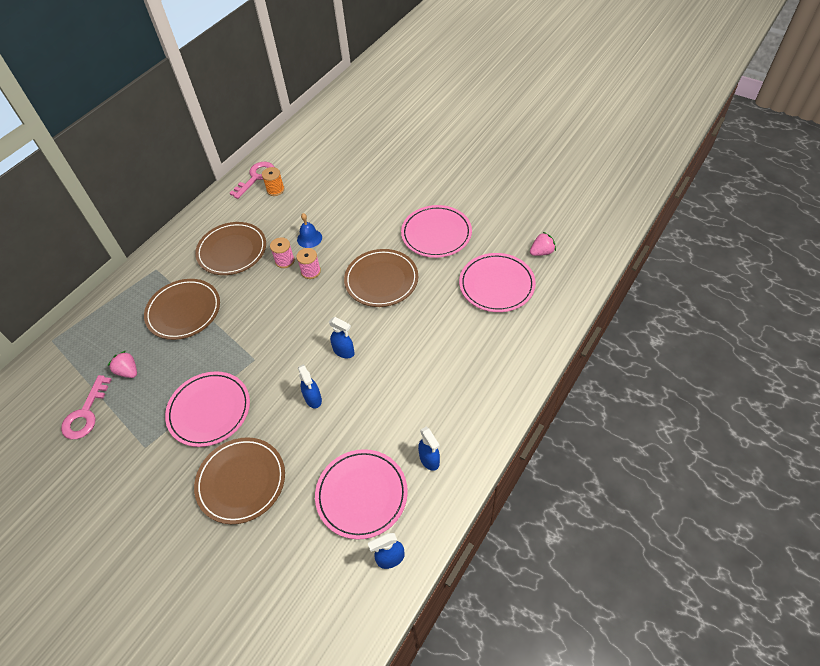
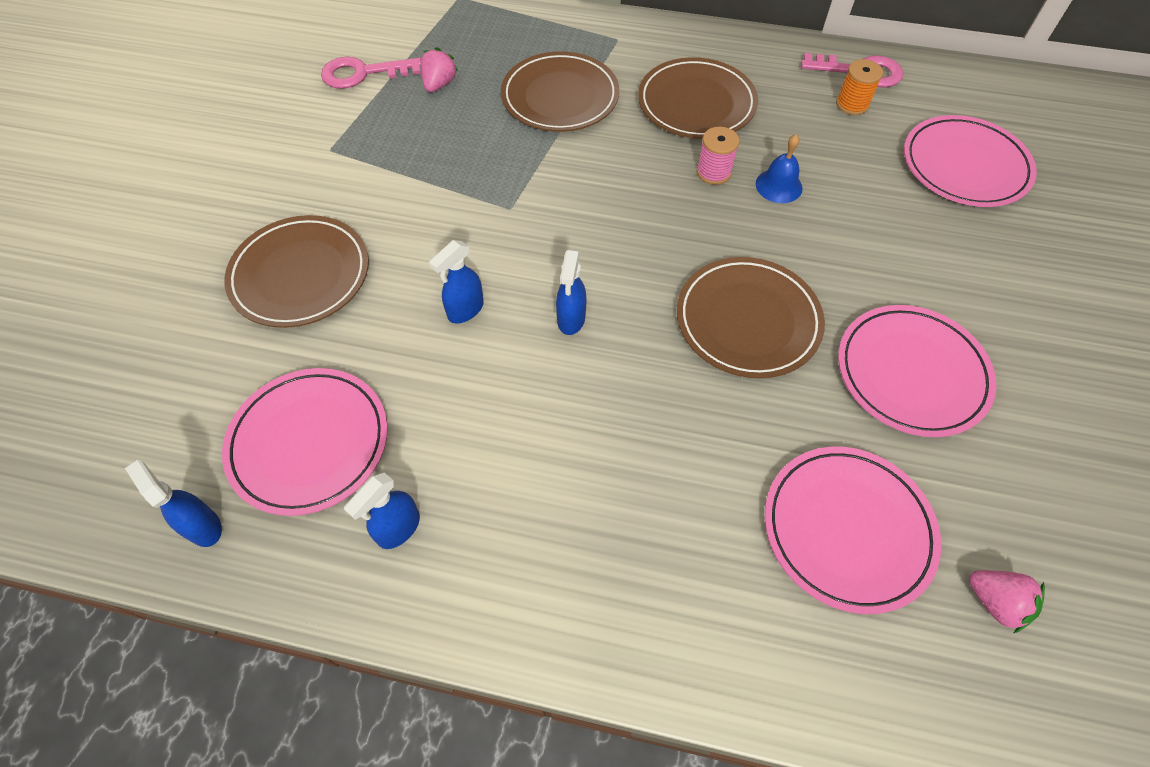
camera: 65 degrees right, 5 degrees up
(209, 410) = (405, 192): pink plate -> pink plate (964, 166)
(311, 271) = (711, 213): pink spool -> none

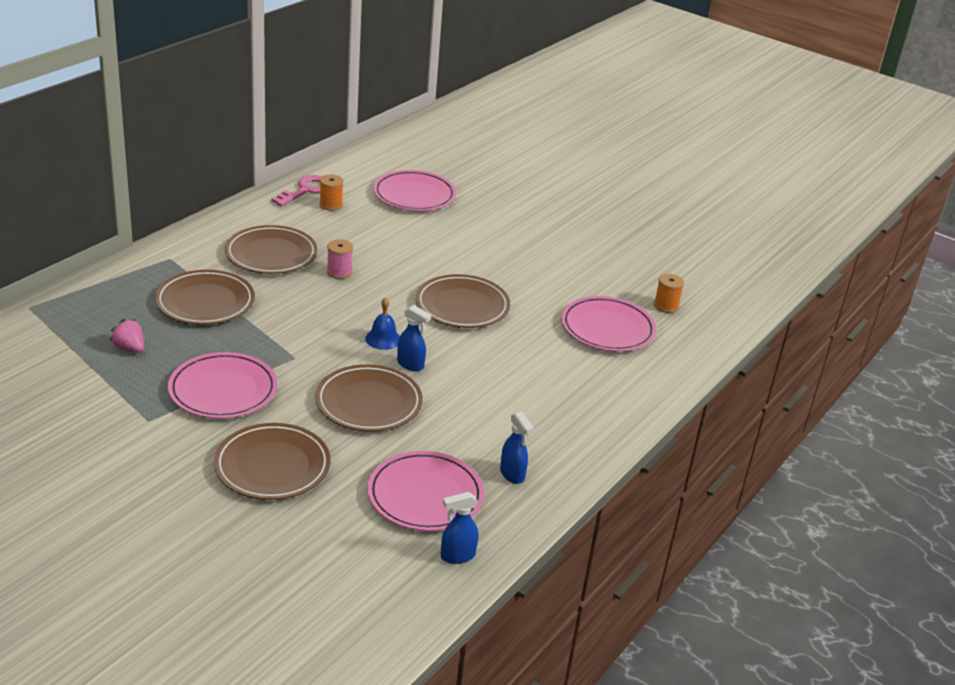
camera: 70 degrees left, 25 degrees down
(363, 73) = (72, 380): pink key -> none
(465, 310) = (368, 403): blue spray bottle -> brown plate
(779, 186) = (372, 255): blue bell -> blue bell (383, 339)
(911, 373) = (535, 272): pink plate -> pink plate (223, 390)
(995, 602) = (666, 306): pink strawberry -> orange spool

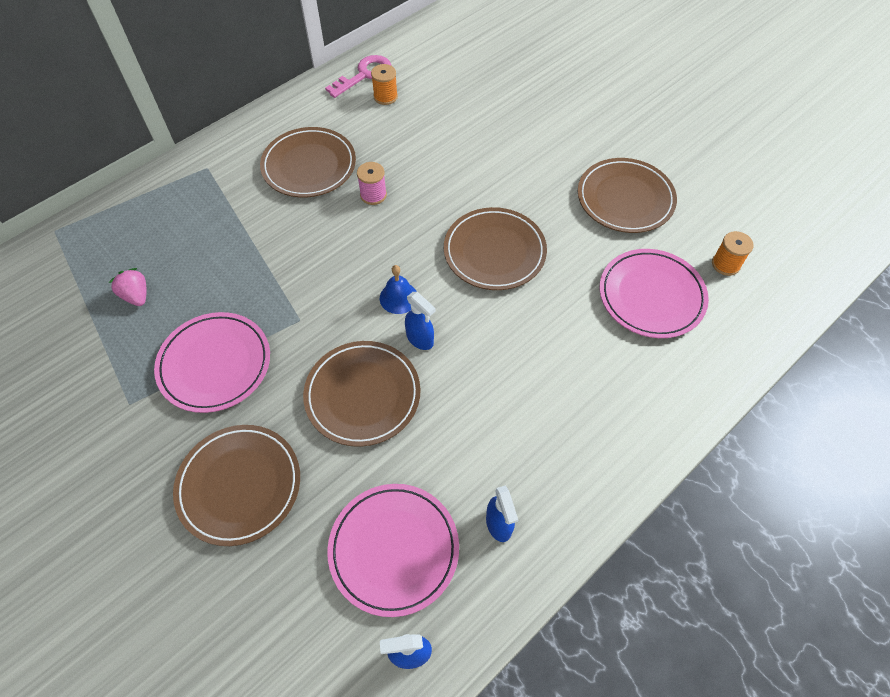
camera: 15 degrees right, 25 degrees up
(205, 302) = (227, 232): brown plate -> brown plate (625, 199)
(414, 195) = (475, 84): pink plate -> none

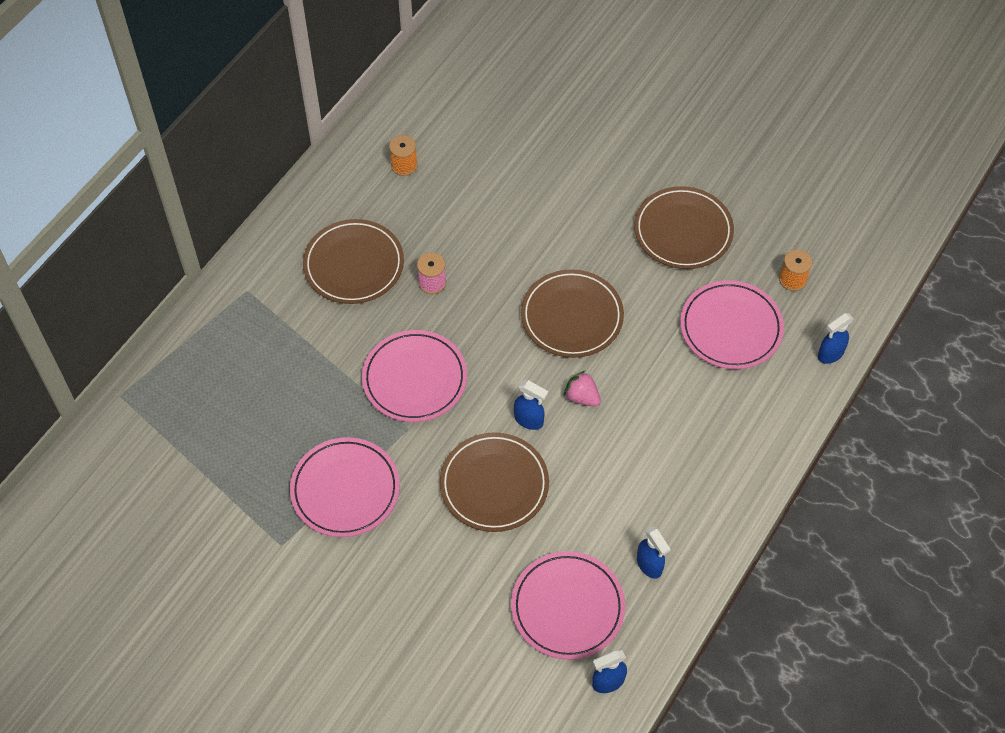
camera: 15 degrees left, 0 degrees up
(136, 295) = (238, 442): pink strawberry -> pink strawberry (582, 397)
(239, 485) = (414, 590): brown plate -> none
(324, 275) = (415, 379): none -> pink plate
(364, 75) = (371, 143): pink key -> none
(398, 297) = (495, 384): blue bell -> none
(751, 344) = (830, 354): none -> blue spray bottle

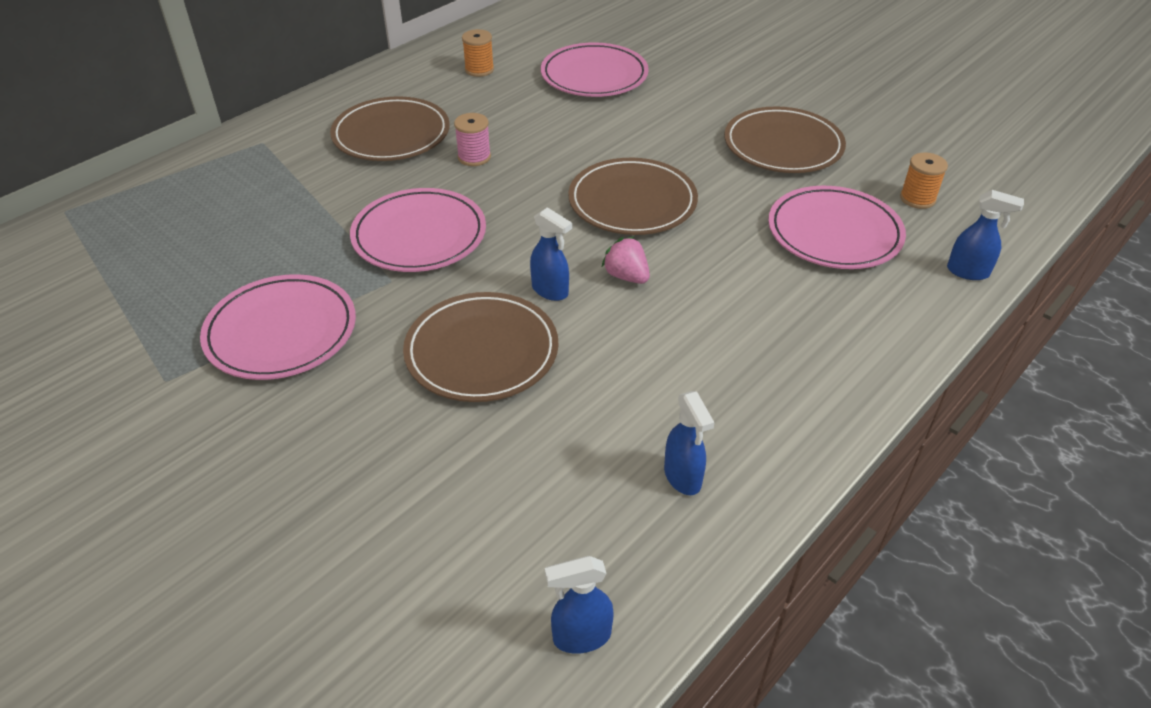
camera: 10 degrees right, 15 degrees down
(567, 607) = (543, 515): pink plate -> pink plate (594, 75)
(830, 354) = (968, 272): blue spray bottle -> blue spray bottle turned 135 degrees counterclockwise

